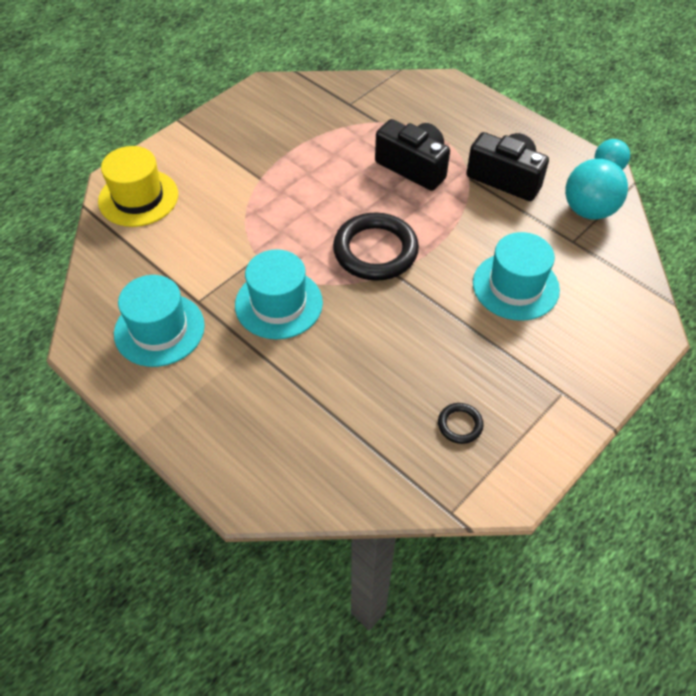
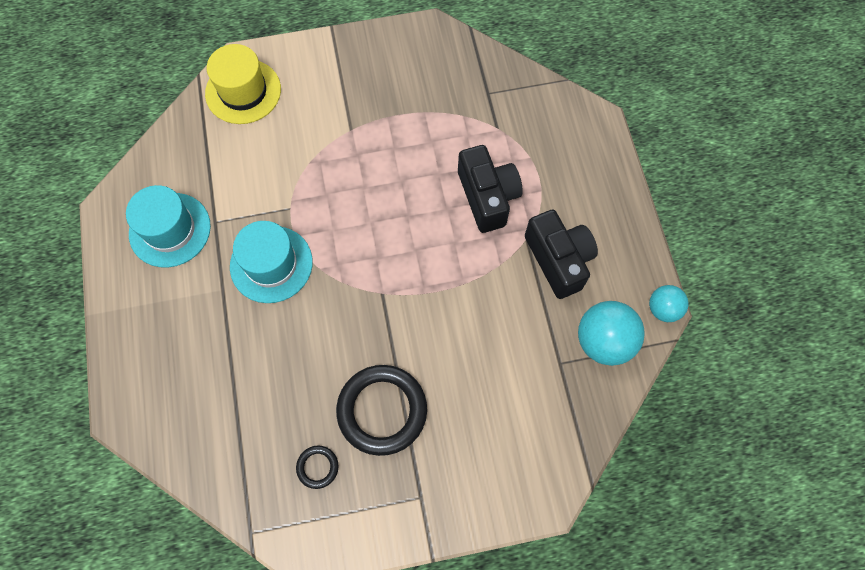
camera: 35 degrees right, 15 degrees up
(375, 251) = (385, 263): black ring -> black ring (382, 410)
(515, 286) = (470, 374): turquoise hat -> none

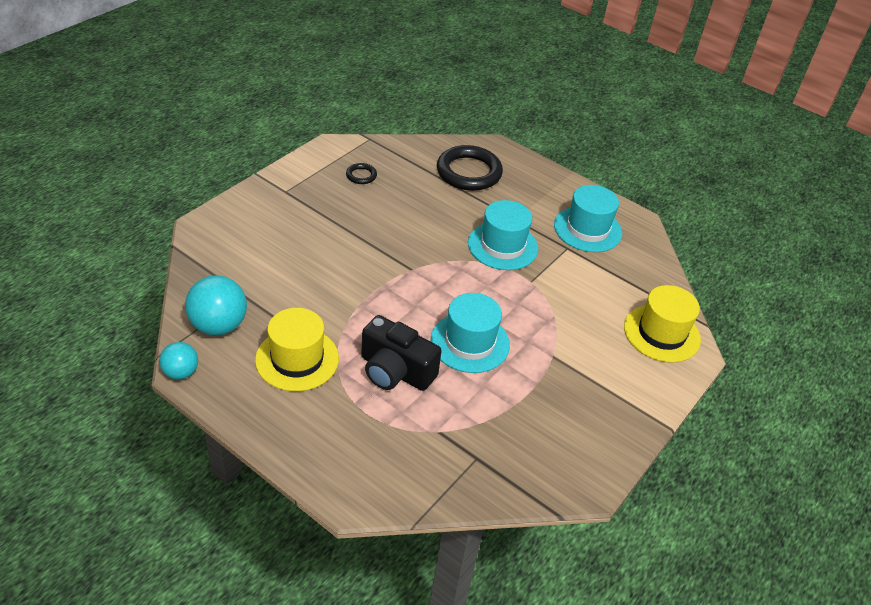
camera: 135 degrees right, 25 degrees down
(382, 410) = (348, 214): black ring -> black ring (469, 172)
(404, 183) = (470, 342): none -> turquoise hat
(558, 260) = (297, 359): black camera -> yellow hat

